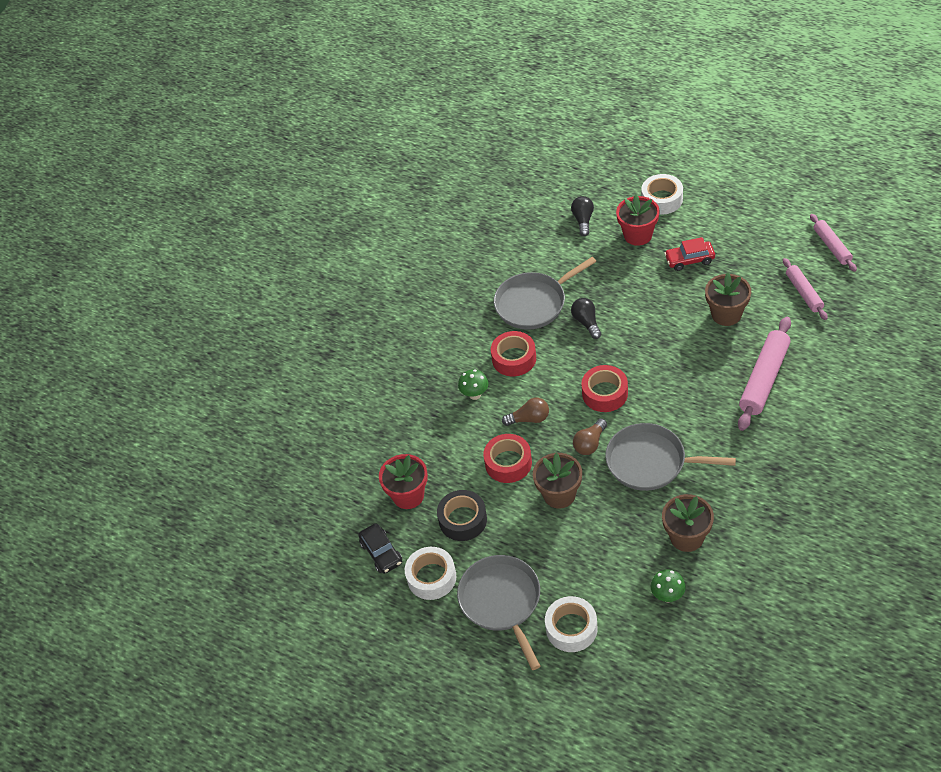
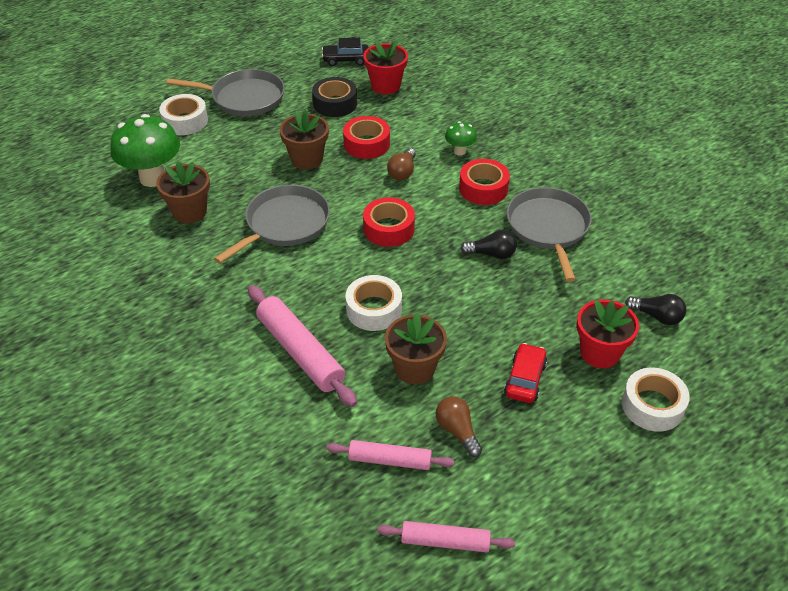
camera: 110 degrees right, 5 degrees down
(431, 577) = (300, 74): white tape -> white tape (374, 309)
(590, 443) = (341, 197): brown light bulb -> brown light bulb (457, 431)
(667, 596) = (153, 178): green mushroom -> green mushroom, size x2.05

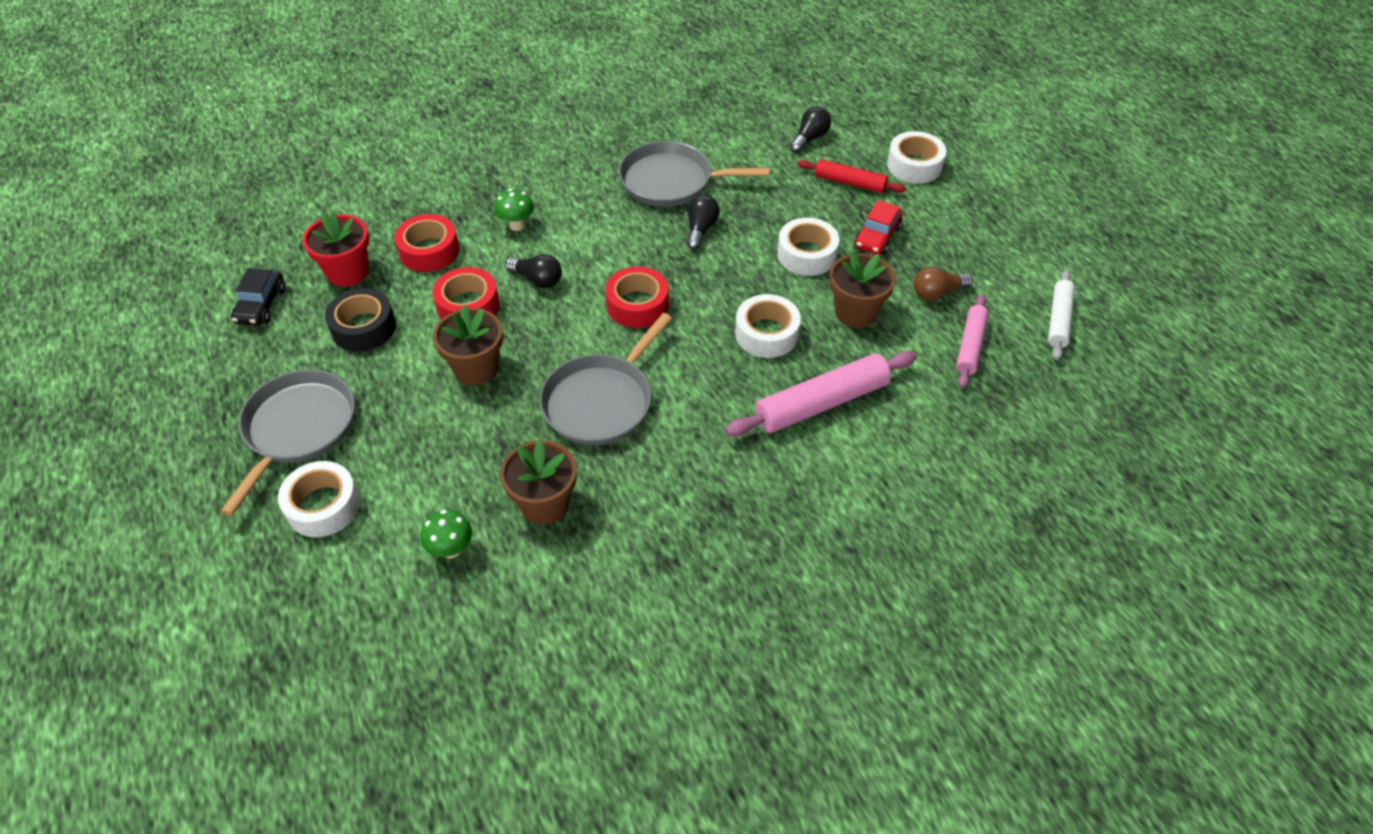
camera: 80 degrees left, 5 degrees up
(153, 178) = (451, 549): green mushroom -> green mushroom, size x0.49
(284, 224) = (601, 401): grey pan -> grey pan turned 105 degrees counterclockwise
(402, 172) = (537, 279): brown light bulb -> black light bulb
(445, 541) = (1058, 320): pink rolling pin -> white rolling pin
(481, 328) = (807, 255): none -> white tape
(483, 188) = (592, 217): red tape -> red tape (429, 251)
(525, 379) = (877, 237): red car -> red car turned 90 degrees counterclockwise
(600, 353) = (850, 183): red flower pot -> red rolling pin

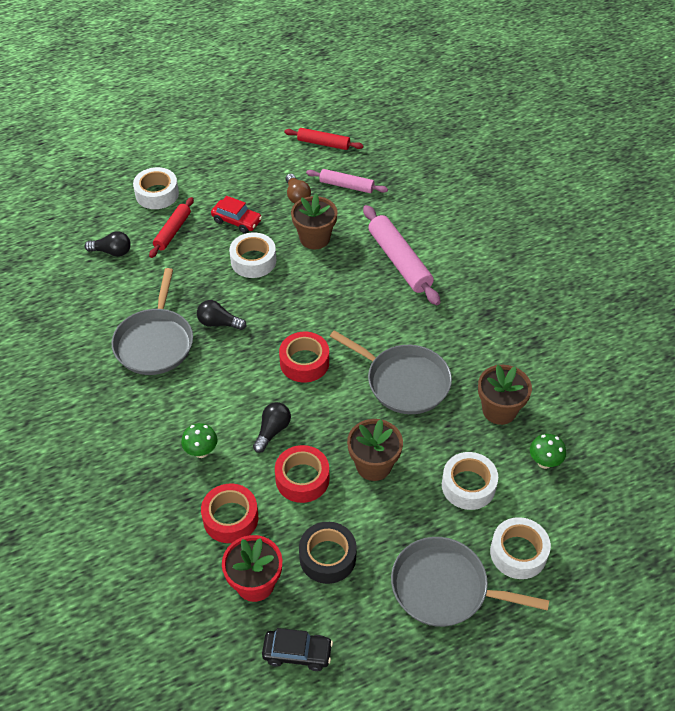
camera: 90 degrees left, 0 degrees up
(766, 334) = (335, 287): white tape -> white tape (468, 486)
(809, 138) = (112, 252): black light bulb -> black light bulb turned 150 degrees clockwise
(1058, 320) = (323, 143): white rolling pin -> red rolling pin

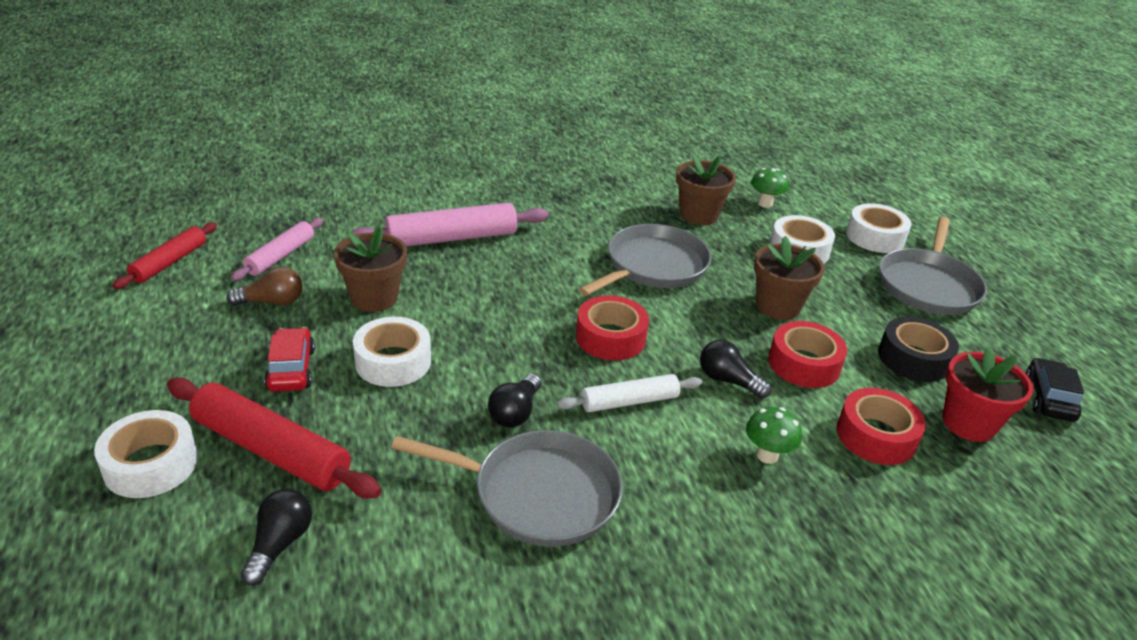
camera: 85 degrees left, 15 degrees down
(172, 231) = (271, 450): red rolling pin -> red rolling pin, size x1.63
(237, 221) = (291, 369): red car -> red car turned 45 degrees counterclockwise
(239, 377) = (629, 401): none -> white rolling pin

